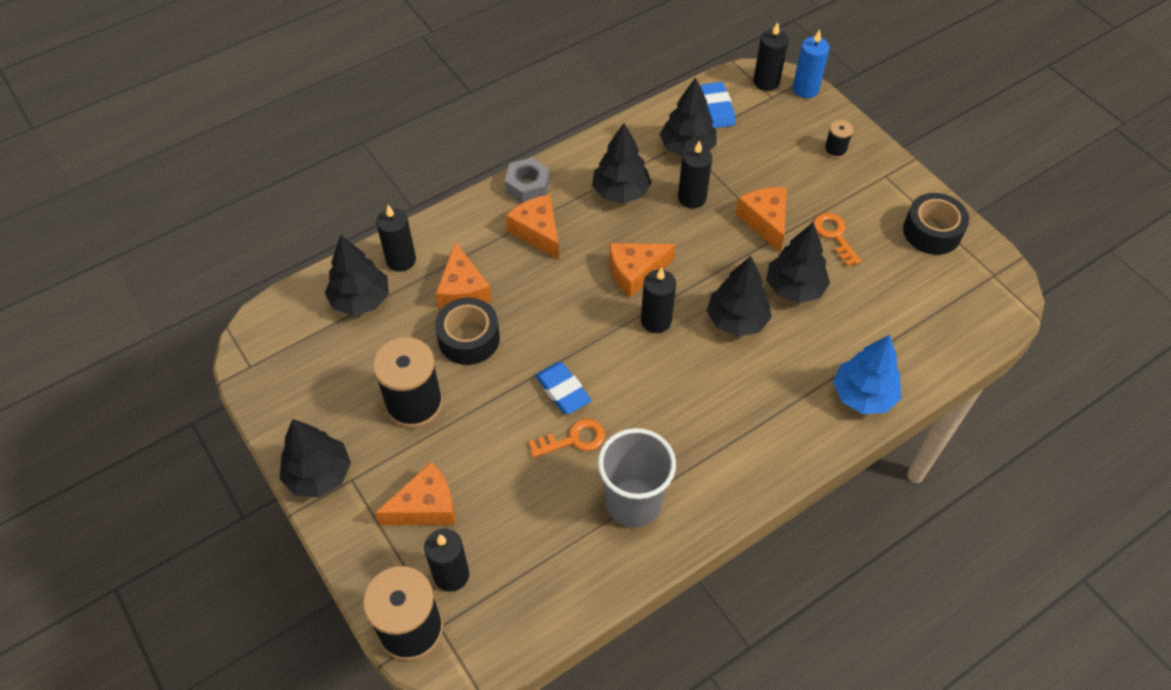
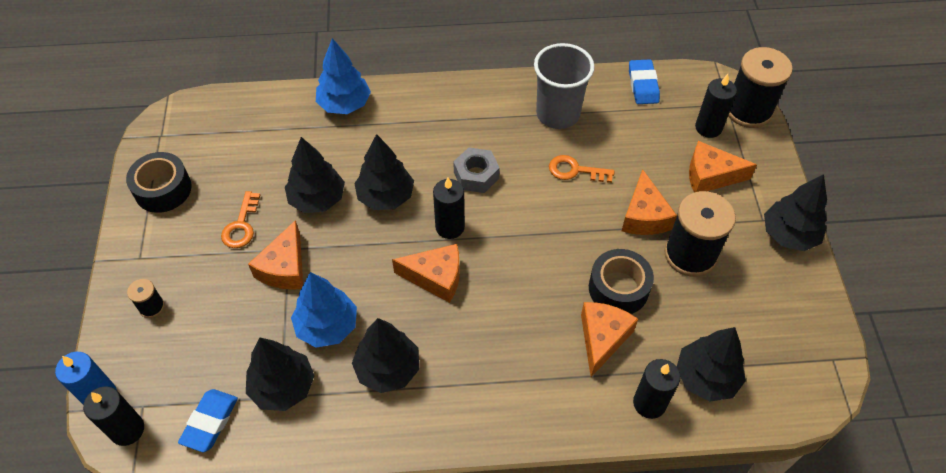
camera: 150 degrees left, 0 degrees up
(527, 186) = (476, 427): grey nut -> grey nut (476, 175)
(537, 232) = (498, 365): orange cheese -> orange cheese (644, 216)
(562, 391) = (562, 208): blue eraser -> blue eraser (643, 85)
(692, 198) = (327, 326): black candle -> blue tree

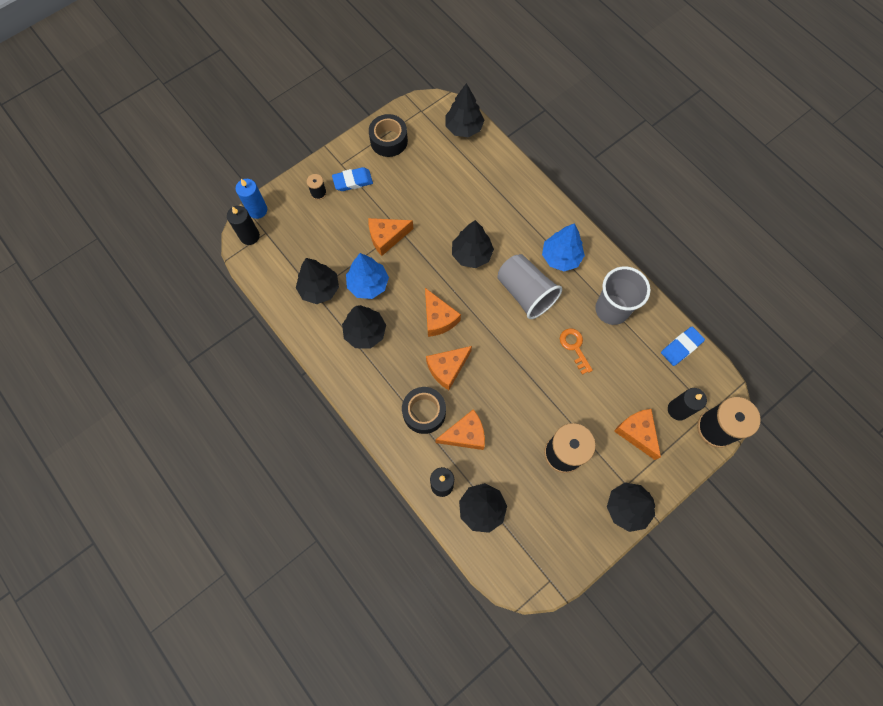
camera: 55 degrees right, 15 degrees up
(210, 422) = (278, 269): blue eraser -> blue eraser (353, 181)
(241, 225) = (396, 196): orange key -> none
(317, 199) = (442, 220): black tree -> black tree (463, 128)
(344, 104) = (518, 185): blue tree -> blue tree (561, 257)
(450, 227) = (477, 303): black candle -> none
(476, 175) = (525, 293): grey nut -> grey cup
(618, 288) = (506, 424): black tape -> black tape (424, 412)
(644, 216) = (571, 409): orange cheese -> orange cheese (447, 368)

